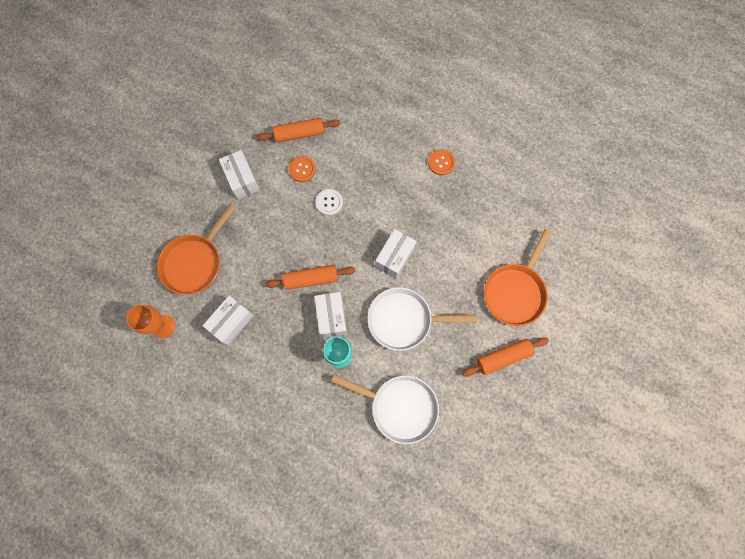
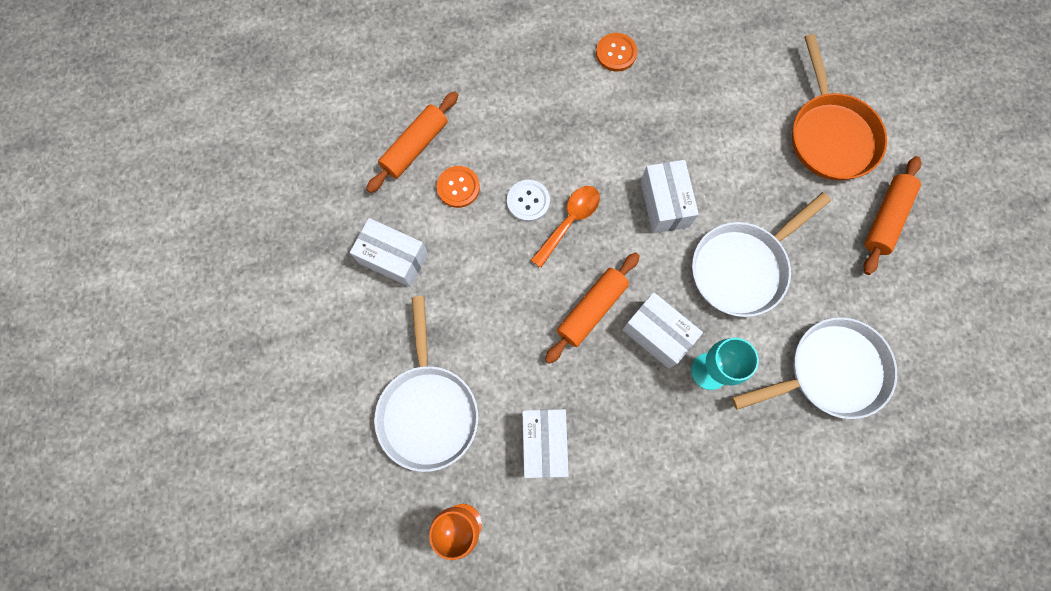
camera: 40 degrees left, 0 degrees up
(195, 262) = (428, 410): orange pan -> white pan
(340, 228) = (569, 221): none -> orange spoon

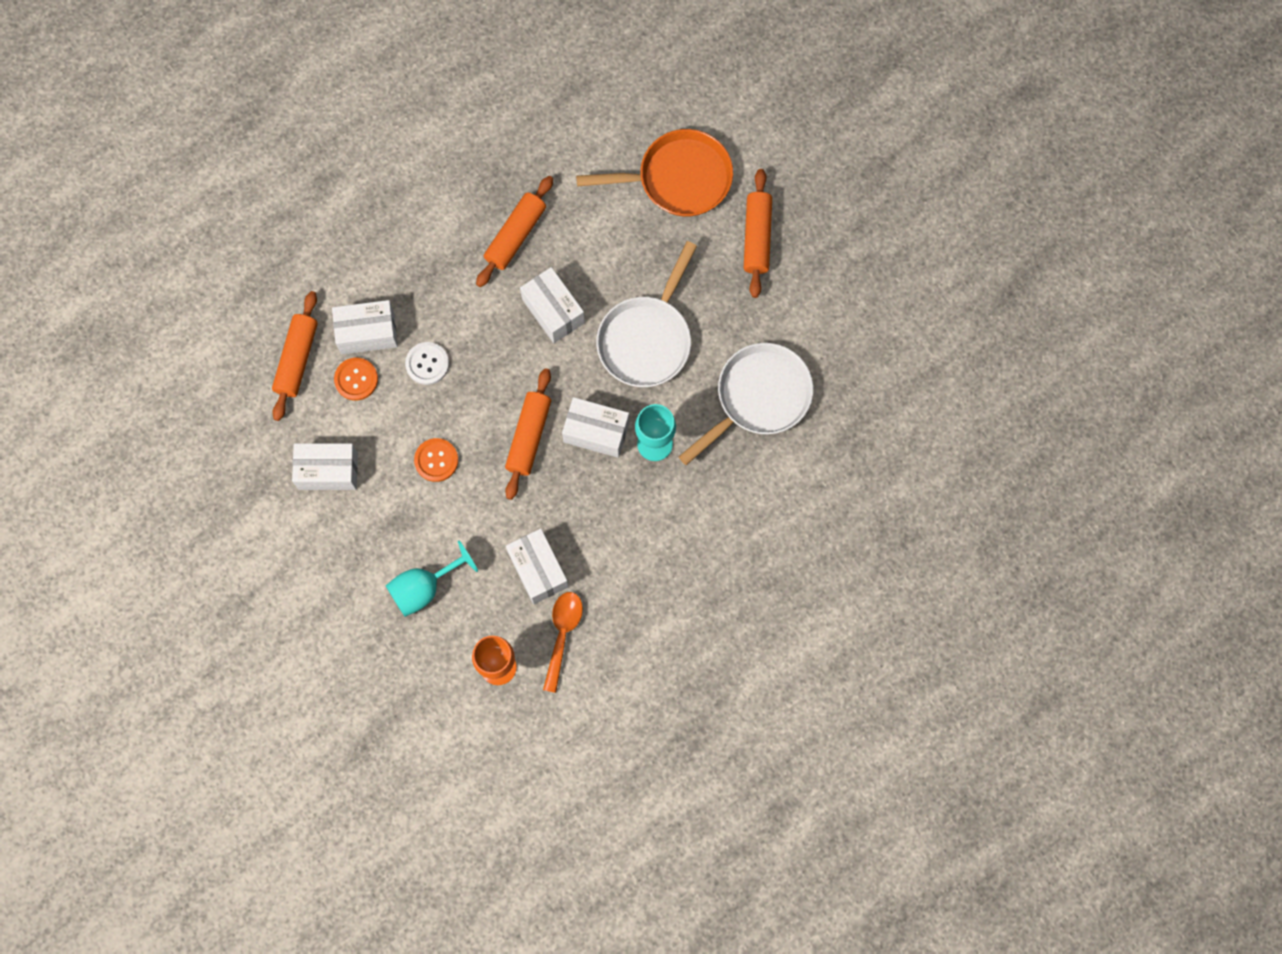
camera: 25 degrees left, 0 degrees up
(428, 410) = (424, 588): white pan -> turquoise goblet
(488, 151) = (367, 333): none -> white box
(569, 221) = (473, 366): orange spoon -> orange spoon (562, 635)
(616, 53) = (445, 183): orange button -> orange button (436, 460)
(659, 123) = (515, 235): none -> orange rolling pin
(830, 135) = (678, 178): orange pan -> orange pan turned 60 degrees counterclockwise

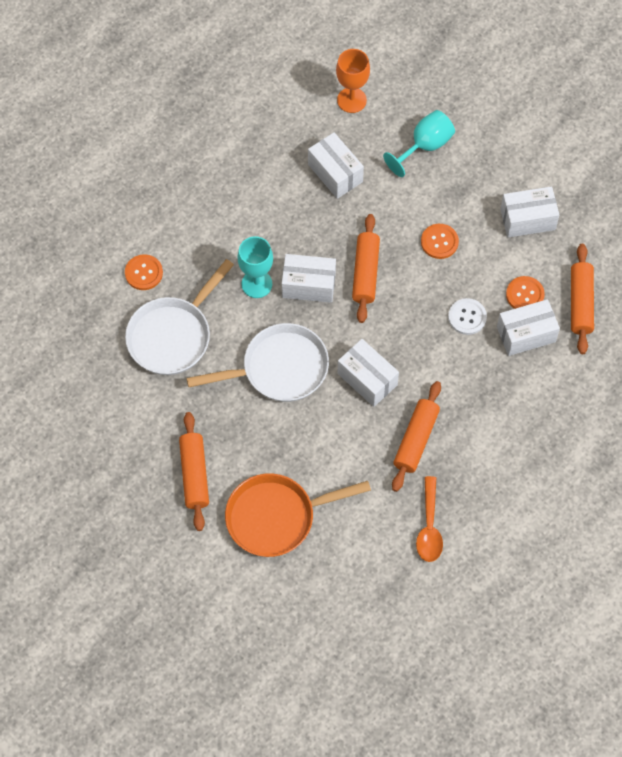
camera: 170 degrees right, 10 degrees down
(562, 635) = (305, 130): orange spoon -> orange spoon (429, 527)
(647, 339) = (279, 369): white pan -> white pan turned 60 degrees clockwise
(781, 479) = (144, 273): none -> orange button

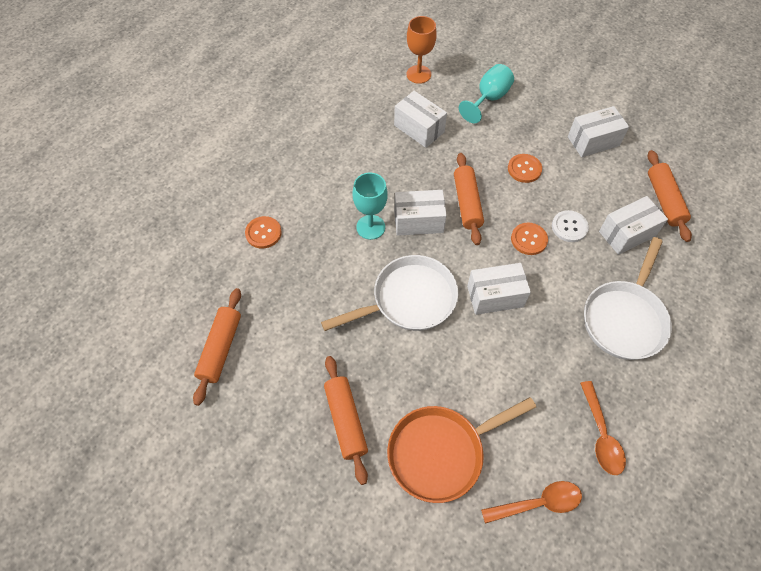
camera: 10 degrees left, 5 degrees down
(173, 335) = (300, 285): white pan -> white pan (624, 318)
(353, 574) = (538, 503): none -> orange spoon
(367, 379) = (495, 296): white box -> white box turned 45 degrees counterclockwise
(416, 440) = (559, 347): orange rolling pin -> orange rolling pin (220, 348)
(525, 295) = (613, 201): orange button -> orange button (529, 239)

